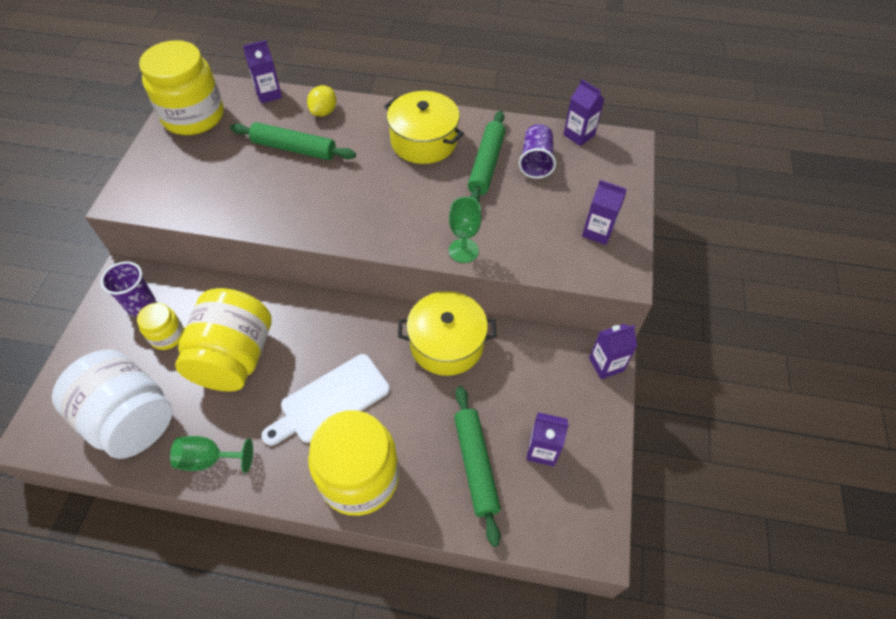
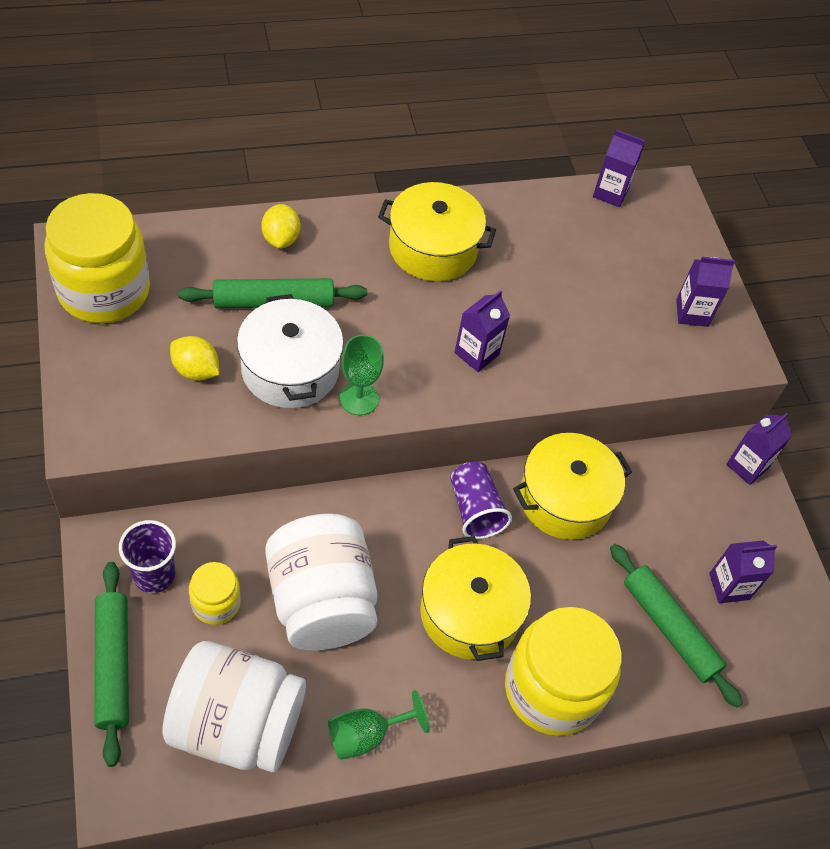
camera: 30 degrees left, 0 degrees up
(217, 177) = (196, 370): none -> yellow lemon
(234, 357) = (321, 601): yellow jar -> white jar
(268, 94) = (189, 231): purple carton -> purple carton (476, 354)
(278, 192) = (290, 369): none -> white pot
(331, 400) = (470, 613): white cutting board -> yellow pot
(463, 250) = (558, 380): green goblet -> green goblet (359, 398)
(486, 164) = (524, 260): green rolling pin -> green rolling pin (113, 665)
(536, 161) = (580, 241): purple cup -> purple cup (475, 510)

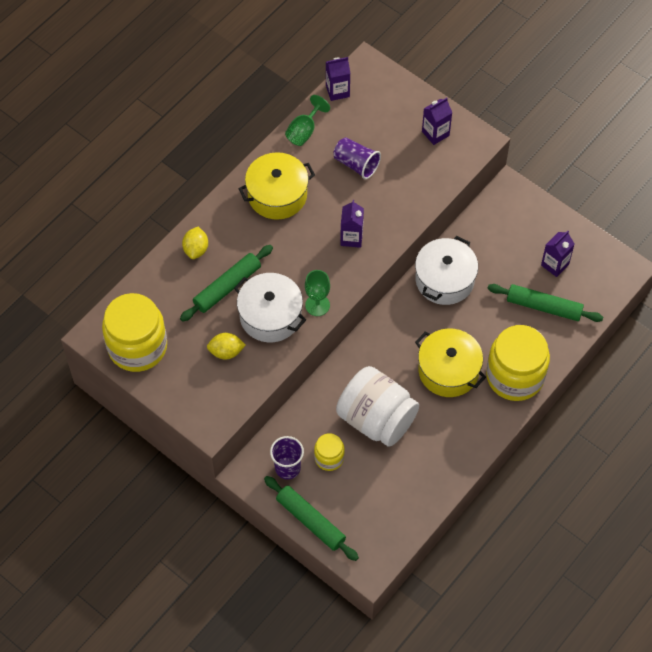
camera: 30 degrees left, 5 degrees up
(236, 724) = (391, 501): white jar -> none
(281, 239) = (196, 249): yellow lemon -> yellow lemon turned 45 degrees clockwise
(366, 735) = (452, 461): green goblet -> green goblet (304, 131)
(475, 510) = (407, 318): purple cup -> purple cup (356, 164)
(565, 499) = (444, 280): yellow pot -> white pot
(747, 466) = (516, 194): purple carton -> none

